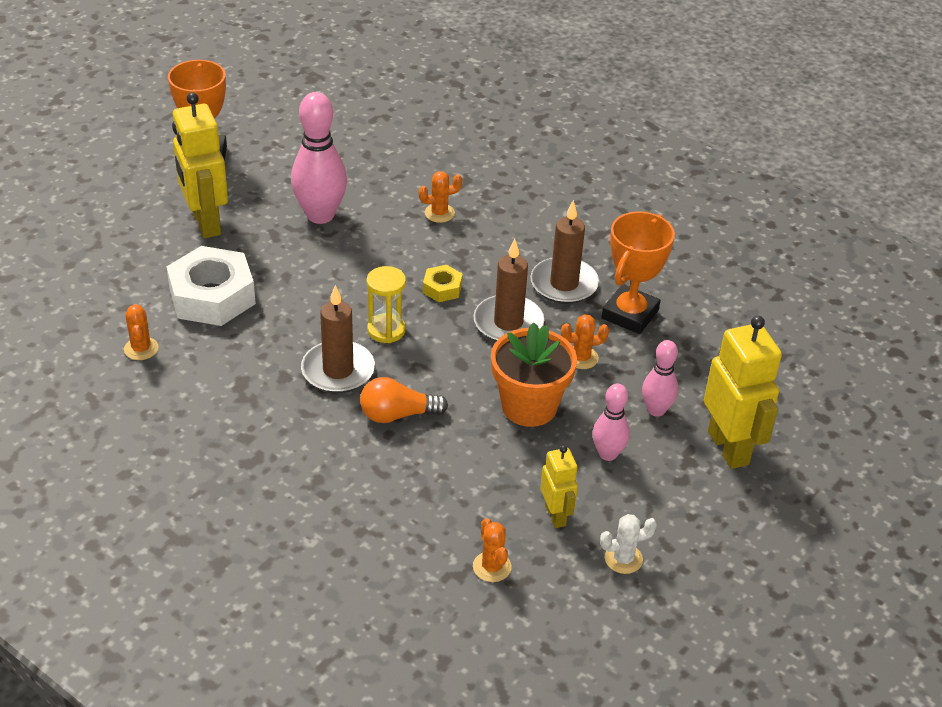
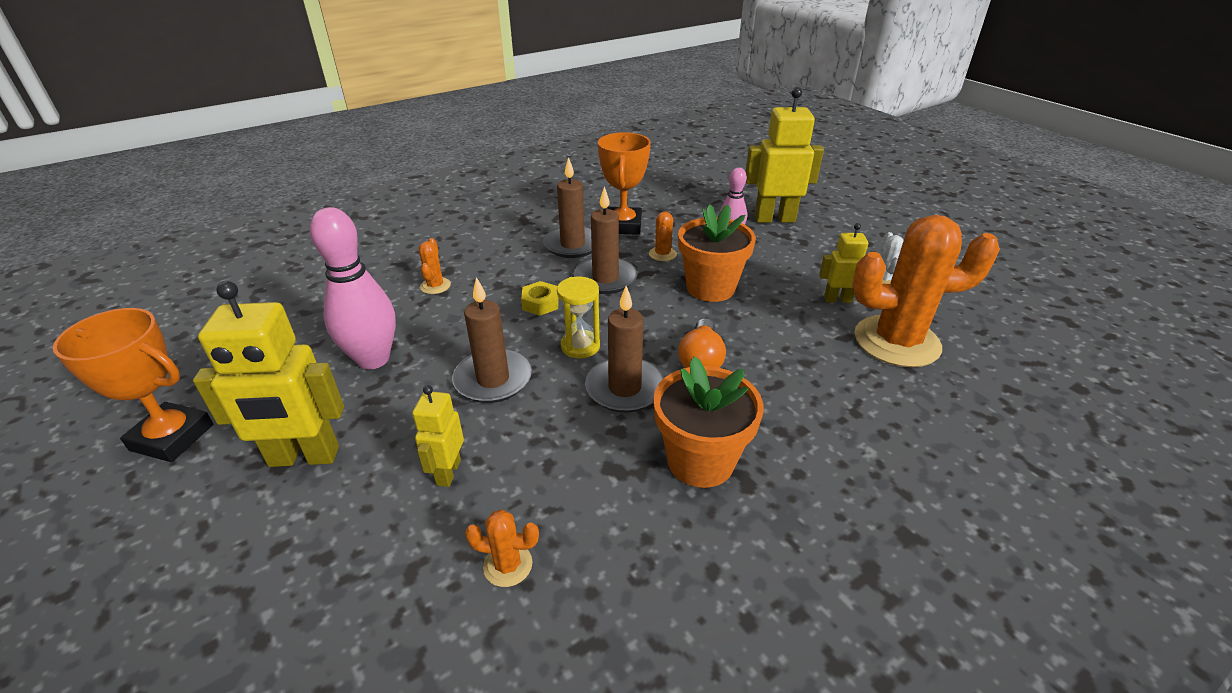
camera: 70 degrees left, 5 degrees down
(212, 296) = (448, 472): white nut -> yellow robot
(264, 431) = (700, 461): none -> orange flower pot
(320, 289) = (493, 379): none -> brown candle
(492, 567) = (896, 341): orange cactus -> orange cactus, size x2.44
(608, 454) = (772, 264): pink bowling pin -> none
(630, 314) = (623, 226): orange trophy -> orange trophy turned 45 degrees clockwise

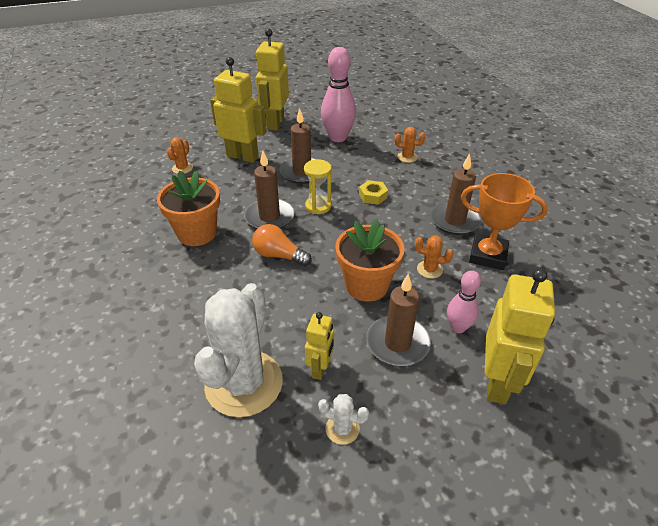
camera: 105 degrees right, 5 degrees up
(172, 437) = (305, 96): orange trophy -> none
(448, 472) = (243, 156): yellow robot -> yellow robot, size x1.82
(605, 278) = (397, 230): brown candle -> brown candle (397, 343)
(896, 341) = (244, 383): orange cactus -> white cactus

